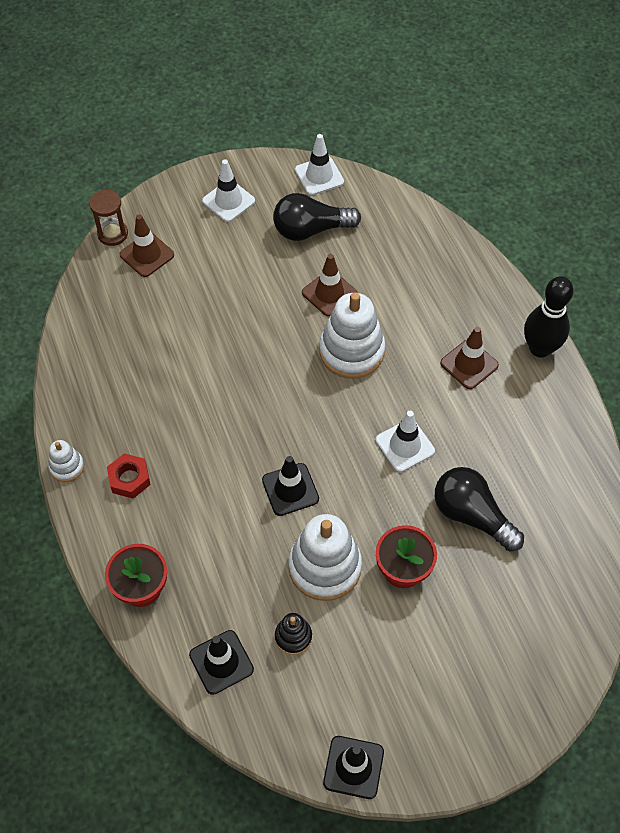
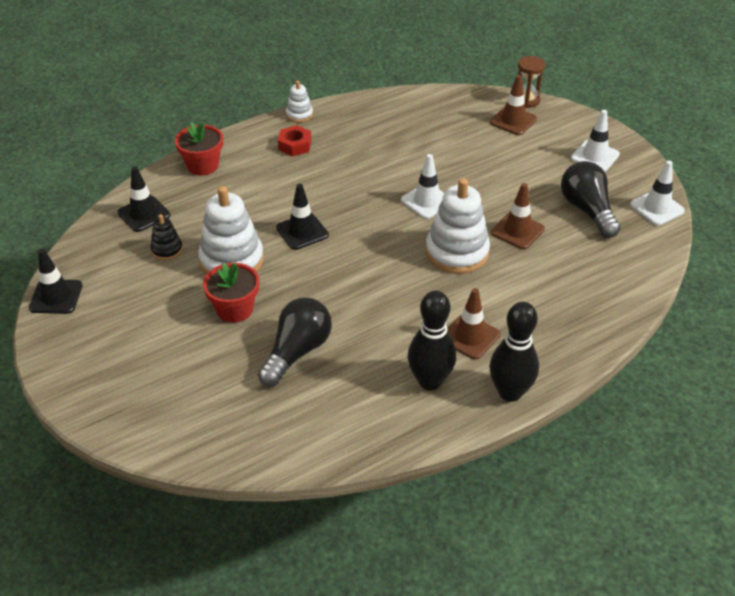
camera: 80 degrees right, 15 degrees down
(405, 445) = (363, 298): white traffic cone -> white traffic cone (427, 201)
(521, 407) = (430, 381): none -> black bowling pin

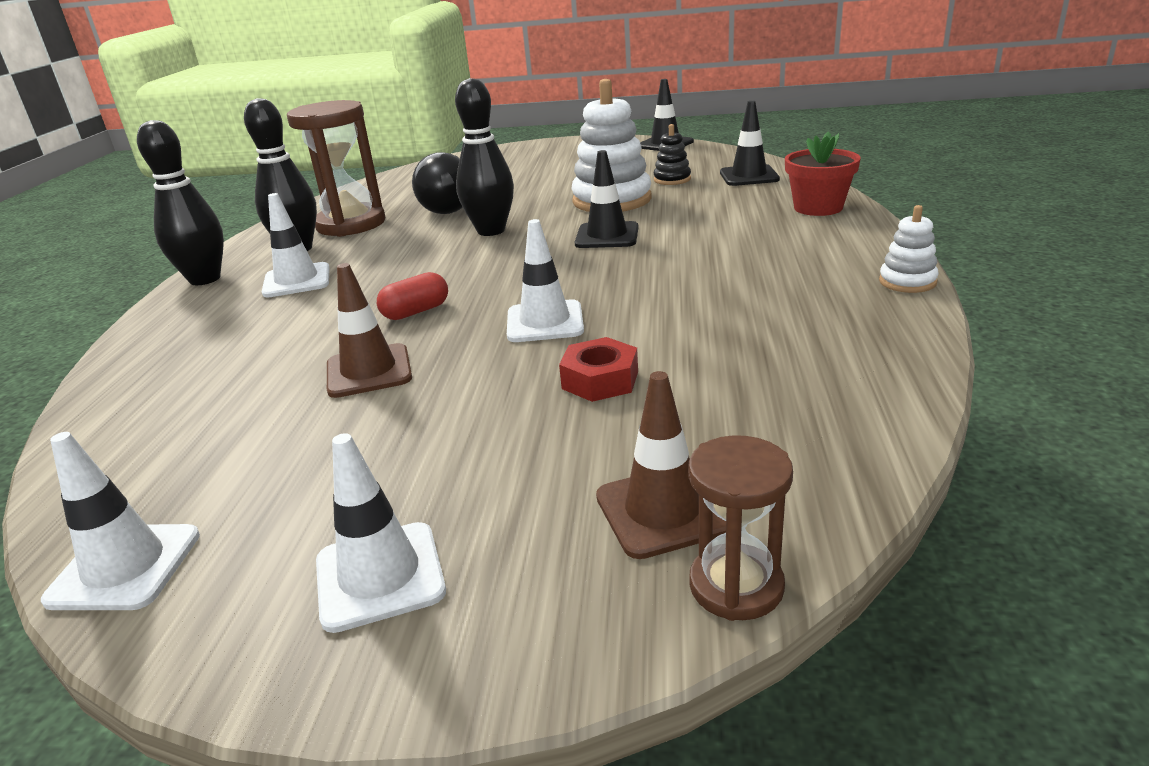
camera: 130 degrees right, 15 degrees down
(234, 309) = (540, 193): red flower pot -> none
(295, 145) = (811, 263): red nut -> red nut (600, 380)
(327, 291) = (491, 231): none -> black bowling pin
(366, 387) = (351, 224): none -> brown hourglass
(457, 252) = (416, 312): white stacking toy -> red capsule
(470, 336) = (297, 281): brown traffic cone -> white traffic cone
(587, 210) = (282, 464): black light bulb -> none

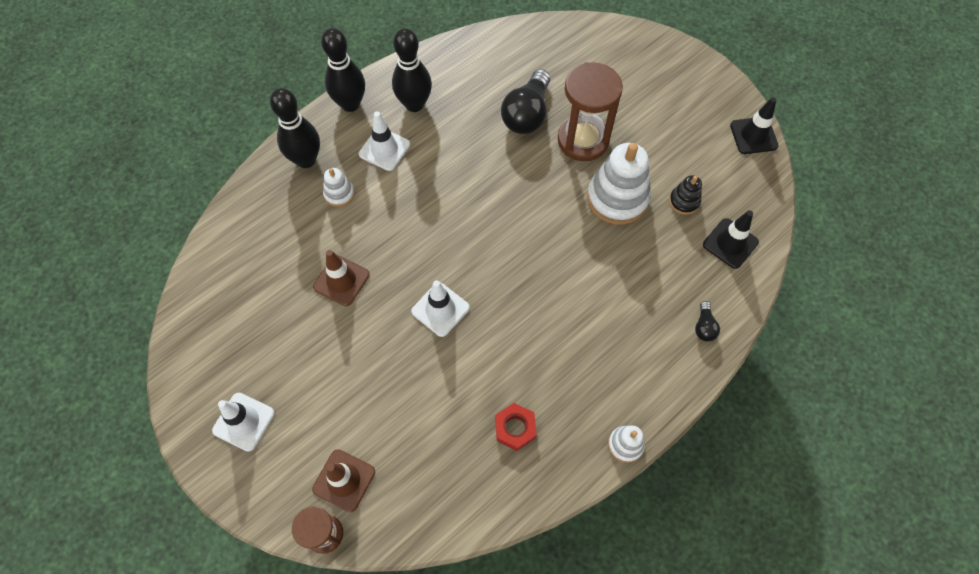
camera: 40 degrees right, 35 degrees up
(125, 567) = (186, 340): white traffic cone -> none
(271, 326) = (339, 194): none -> white stacking toy
(351, 224) = (464, 92): brown hourglass -> brown hourglass (583, 140)
(416, 312) = (402, 241): red capsule -> none
(491, 231) = (517, 177): black bowling pin -> black bowling pin (306, 160)
(600, 380) = (410, 381): red nut -> red nut (515, 428)
(607, 236) = (562, 245): black traffic cone -> none
(818, 208) = (704, 326): red flower pot -> black light bulb

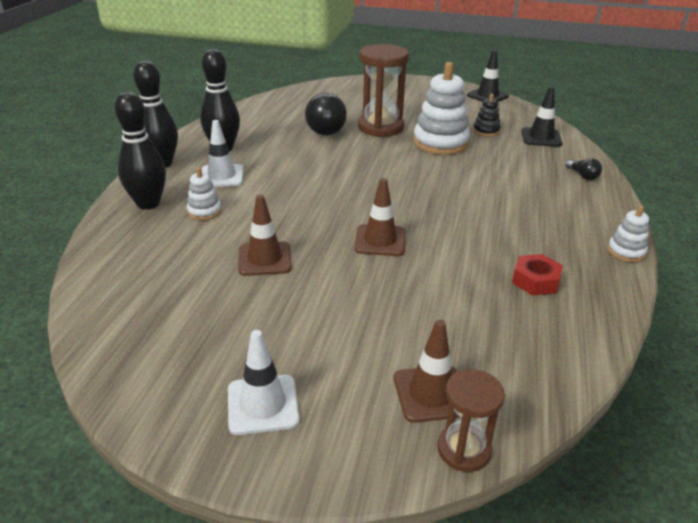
camera: 35 degrees left, 30 degrees down
(440, 309) = (380, 241): white traffic cone -> brown traffic cone

